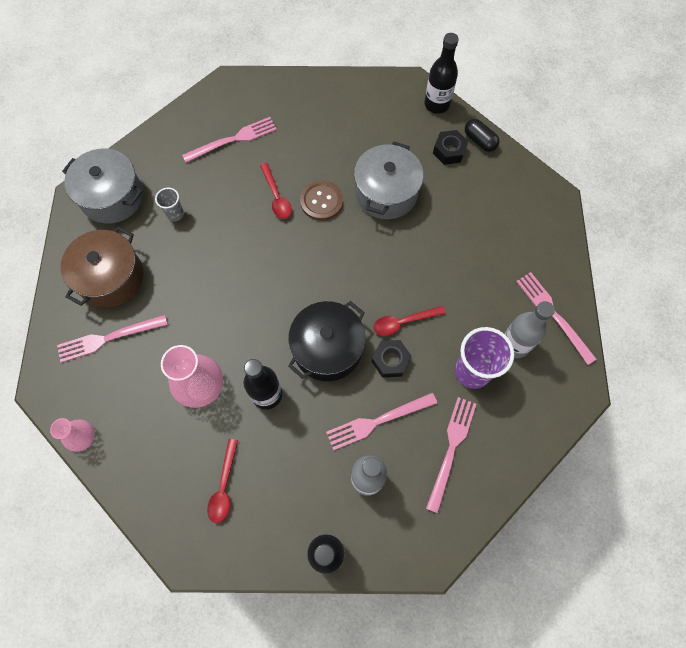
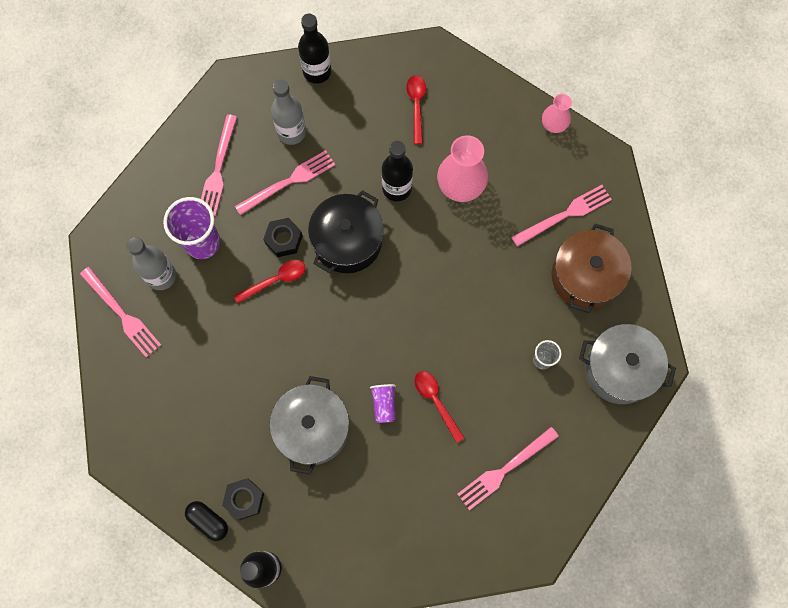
camera: 170 degrees right, 5 degrees up
(321, 201) = (384, 404): brown button -> purple cup

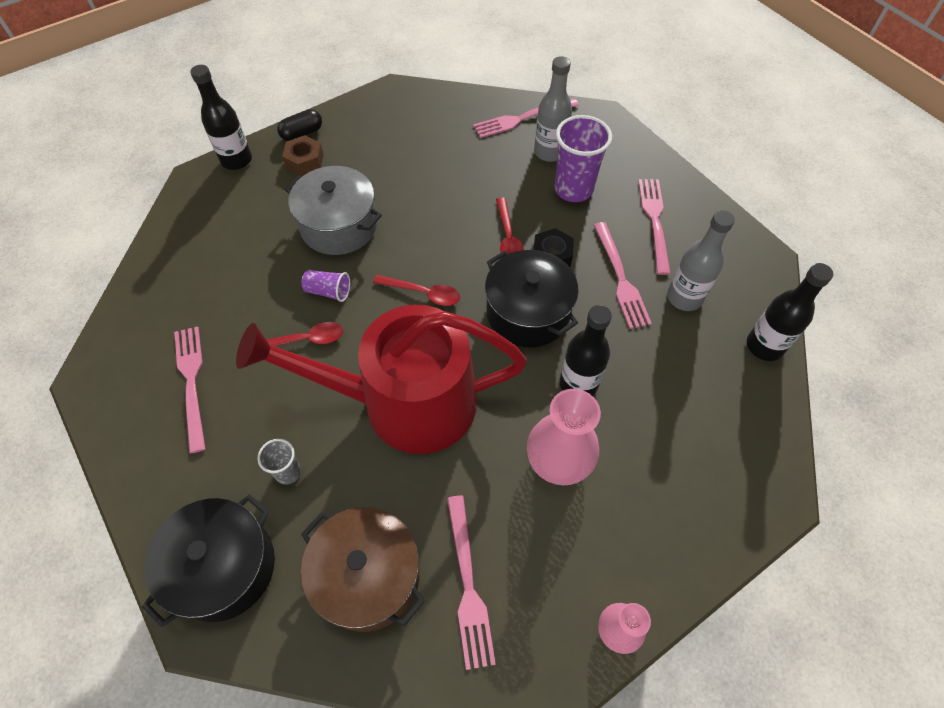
camera: 110 degrees right, 15 degrees down
(218, 169) = (654, 221): pink fork -> pink fork turned 60 degrees clockwise
(244, 499) = (304, 161): black nut -> brown nut
(416, 106) = (691, 445): red spoon -> red spoon (423, 293)
(459, 302) = (405, 403): none -> red watering can
(619, 369) = (224, 567): grey pot -> black pot

